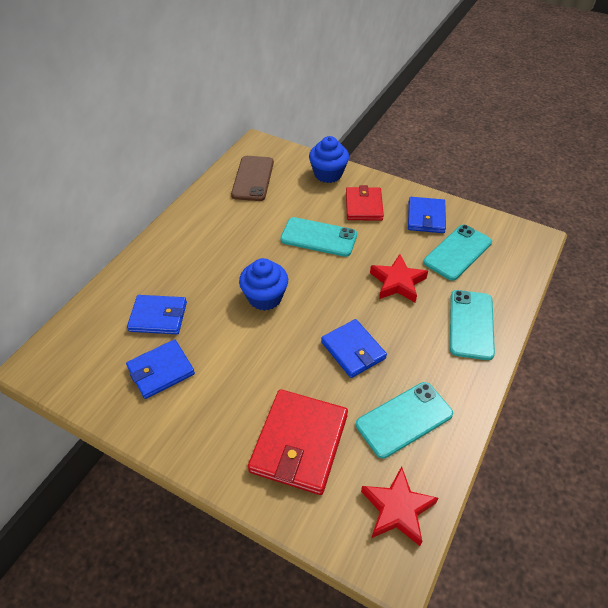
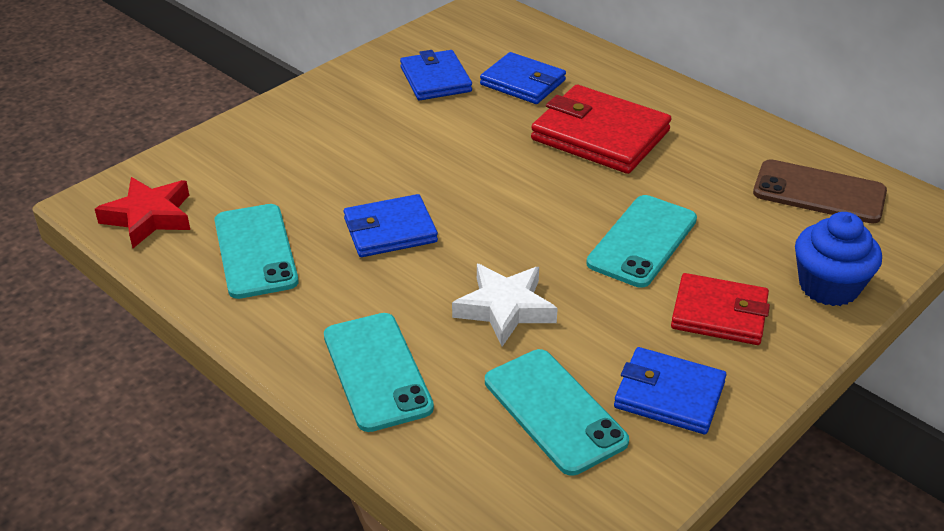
camera: 105 degrees right, 10 degrees down
(158, 317) = (523, 82): blue wallet -> blue wallet turned 75 degrees counterclockwise
(265, 297) = (524, 168): blue cupcake -> none
(299, 443) = (278, 162): red wallet -> red wallet (600, 135)
(397, 282) = (505, 308): red star -> white star
(471, 324) = (376, 371): turquoise phone -> turquoise phone turned 45 degrees clockwise

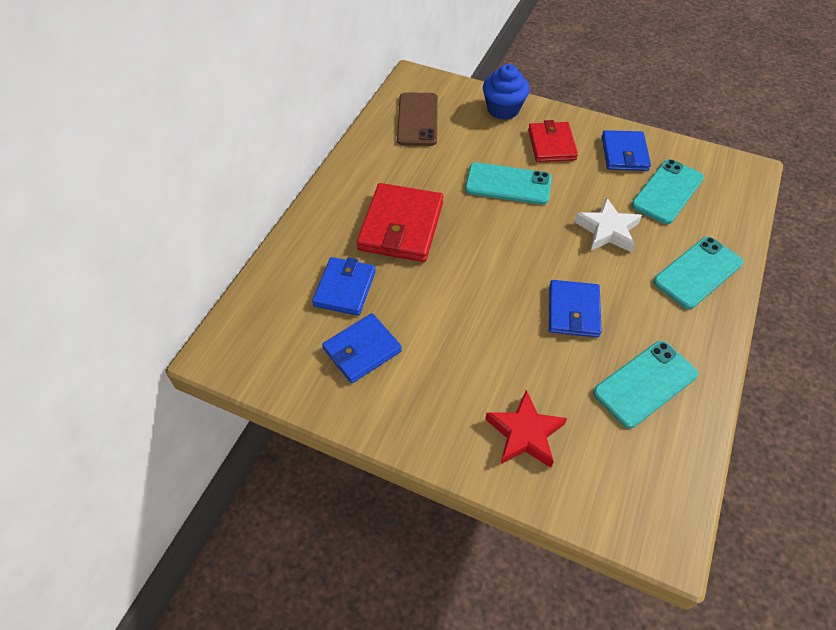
camera: 110 degrees left, 15 degrees up
(149, 217) = (657, 482): red star -> red star (524, 433)
(390, 230) = (573, 311): blue wallet -> blue wallet turned 45 degrees clockwise

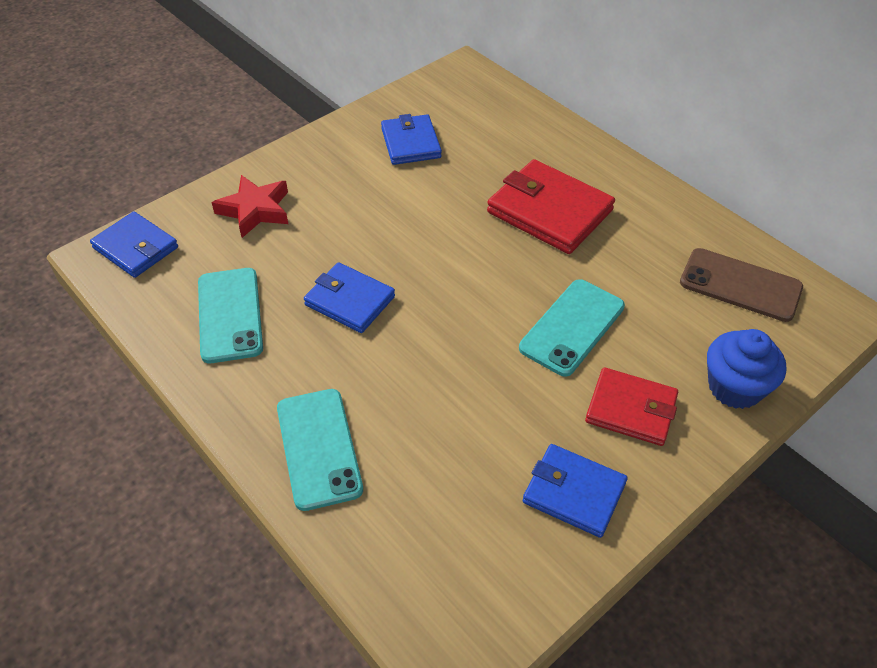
camera: 115 degrees right, 5 degrees down
(345, 288) = (488, 151): blue wallet -> blue wallet (136, 248)
(607, 230) = (439, 390): white star -> none
(667, 192) = (469, 502): turquoise phone -> none

